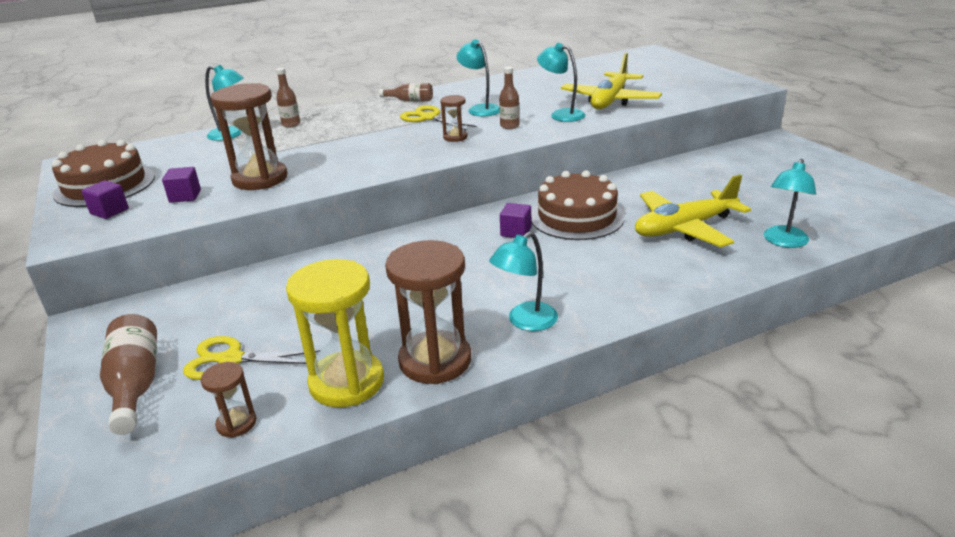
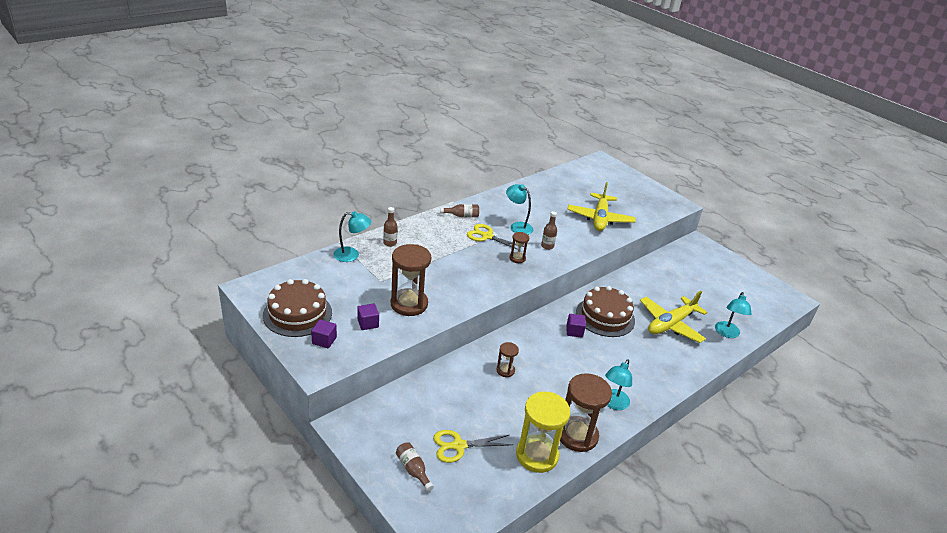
camera: 20 degrees left, 5 degrees up
(135, 385) = (413, 470): brown bottle -> brown bottle, size x0.62
(236, 423) = (492, 489): brown hourglass -> brown hourglass (505, 370)
(561, 114) = (575, 234): turquoise lamp -> none

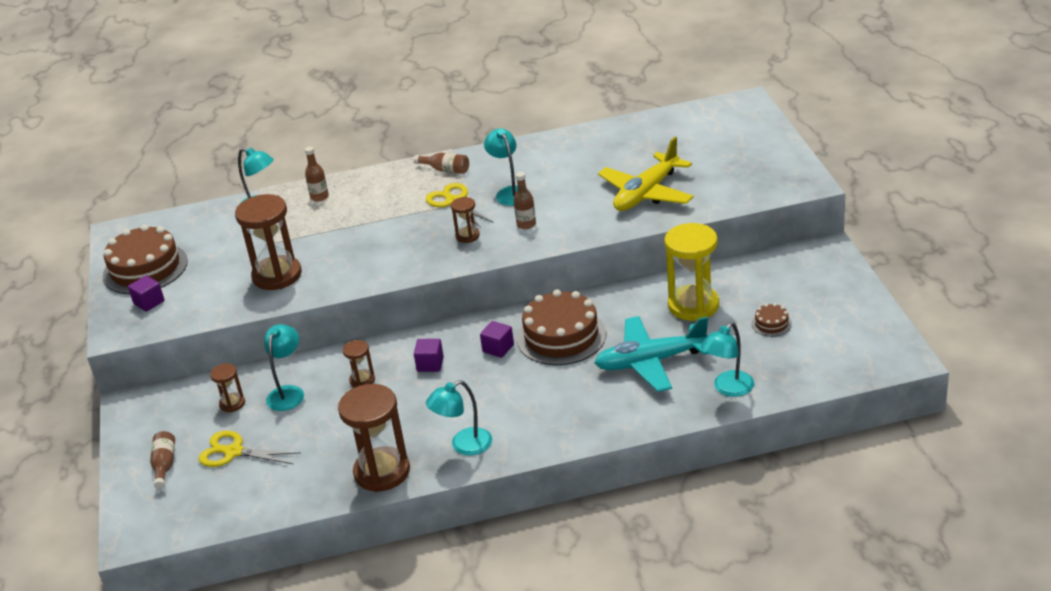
camera: 35 degrees right, 0 degrees up
(368, 323) = (211, 291): purple cube -> purple cube (430, 364)
(425, 407) = (232, 404): none -> brown hourglass
(460, 390) = (288, 392): none -> turquoise lamp
(537, 455) = (313, 482): yellow hourglass -> yellow hourglass (693, 305)
(670, 324) = (650, 362): yellow plane -> turquoise plane
(712, 289) = (771, 324): none -> brown cake

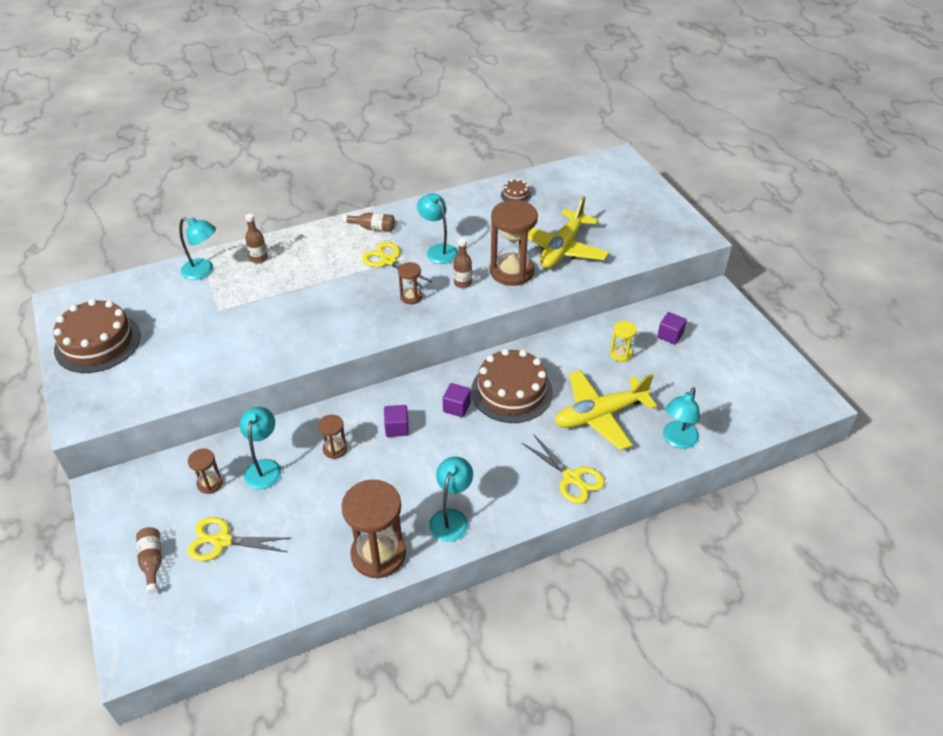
camera: 15 degrees left, 10 degrees up
(149, 302) = (108, 382): purple cube -> purple cube (670, 335)
(277, 275) = (235, 346): brown hourglass -> brown hourglass (512, 271)
(464, 445) = (451, 518): turquoise lamp -> turquoise lamp turned 150 degrees clockwise
(601, 417) = (572, 478): none -> yellow scissors
(650, 362) = (600, 415): turquoise plane -> yellow plane
(693, 305) = (620, 354): yellow hourglass -> yellow hourglass, size x0.49
(771, 324) = (693, 370): brown cake -> brown cake (516, 195)

